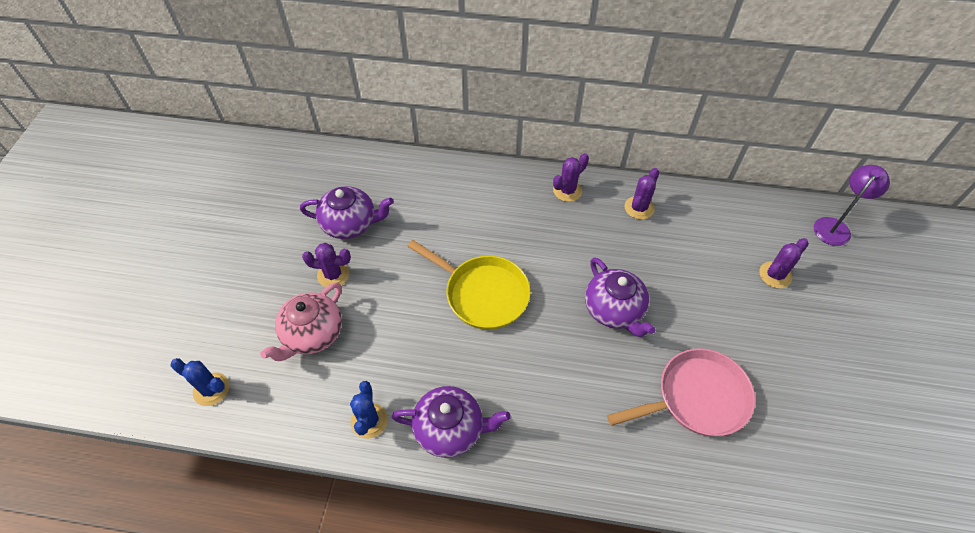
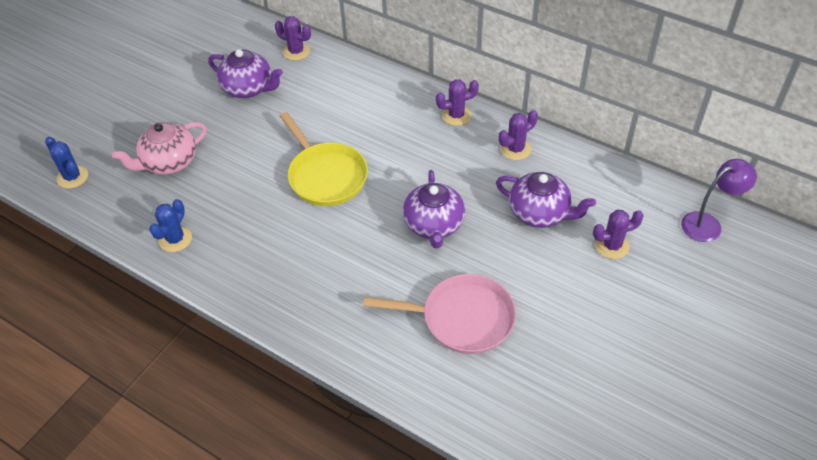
camera: 25 degrees right, 5 degrees down
(333, 275) = (211, 123): purple cactus -> purple cactus (296, 52)
(450, 429) = (235, 267): purple teapot -> purple teapot (540, 213)

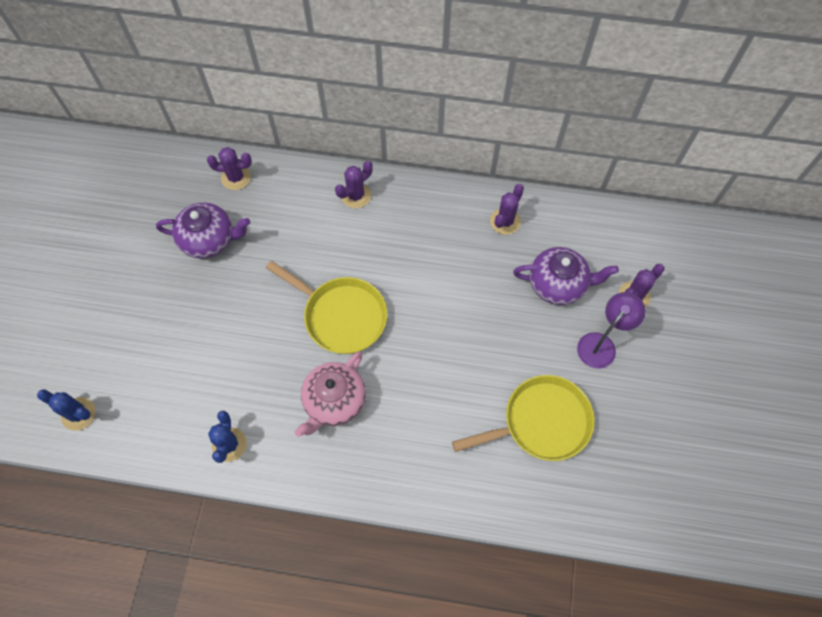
camera: 25 degrees left, 15 degrees up
(169, 162) = (173, 358): pink teapot -> pink teapot (334, 401)
(434, 225) = (470, 333): purple teapot -> none
(456, 115) = (433, 201): purple cactus -> purple cactus (356, 195)
(461, 318) = (540, 422): pink pan -> yellow pan
(708, 224) = (702, 242): purple lamp -> purple lamp (601, 344)

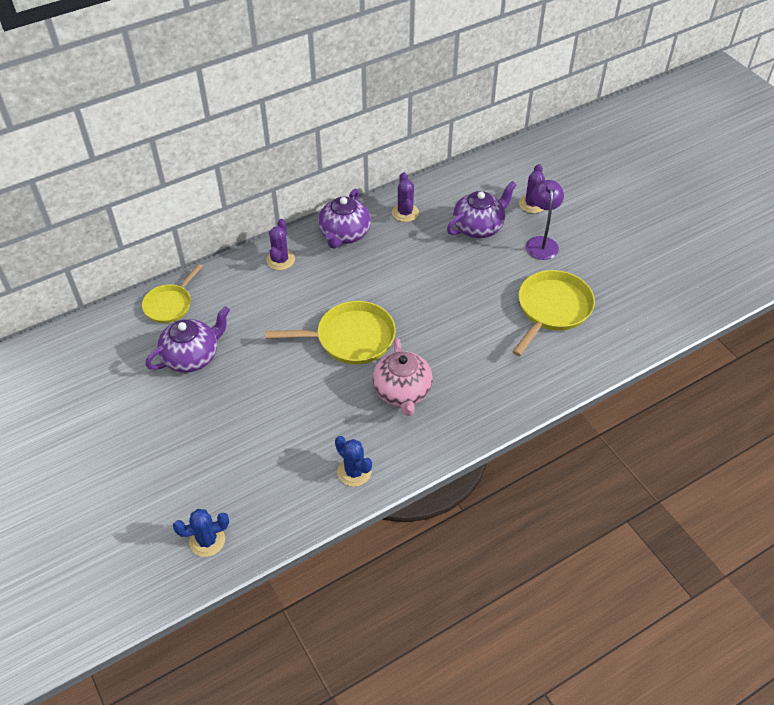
camera: 40 degrees left, 15 degrees down
(236, 177) = (170, 304): purple cactus -> yellow pan
(431, 207) = (344, 234): none -> purple teapot

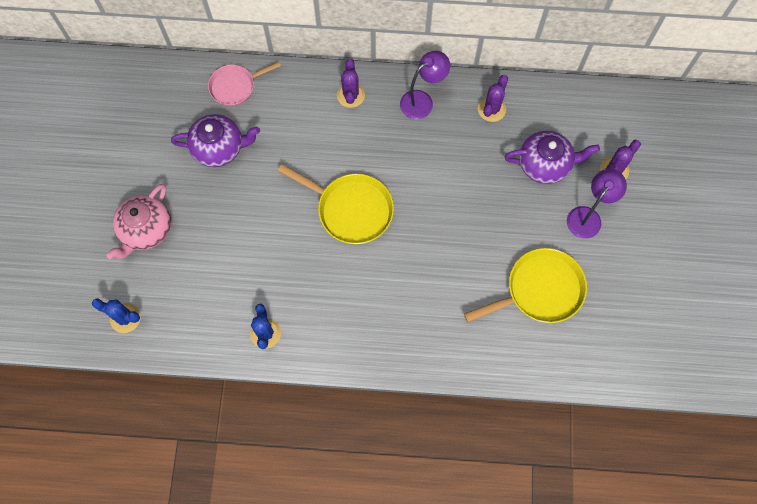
camera: 35 degrees right, 20 degrees up
(170, 304) = (235, 86): yellow pan -> pink pan
(280, 260) = (350, 95): purple cactus -> purple cactus turned 45 degrees counterclockwise
(344, 234) = (422, 100): purple teapot -> purple lamp
(402, 392) = (354, 287): pink teapot -> pink teapot (146, 230)

